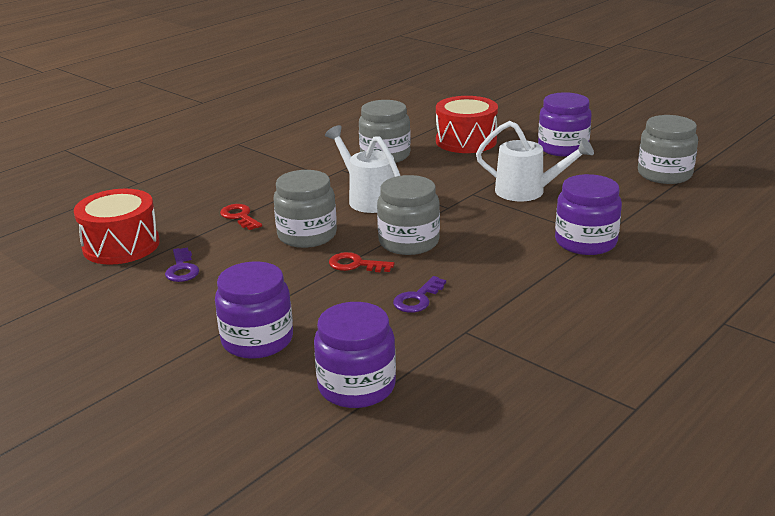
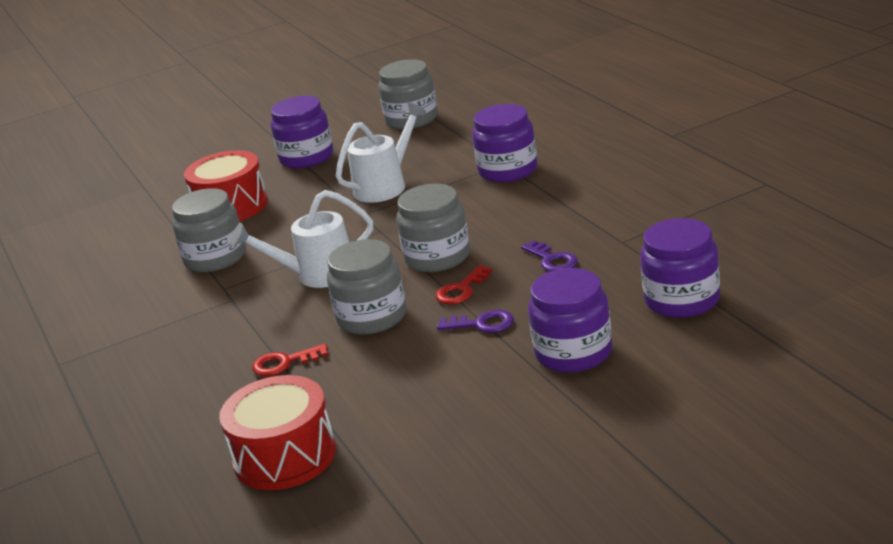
camera: 65 degrees left, 0 degrees up
(182, 269) = (386, 405): purple key -> purple key (482, 324)

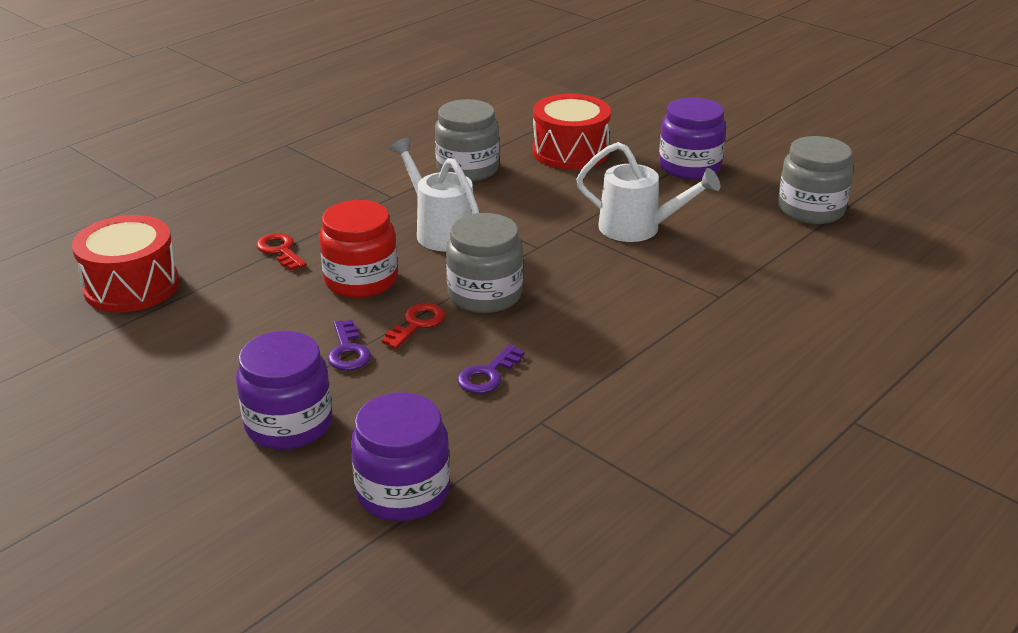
camera: 65 degrees right, 5 degrees up
(372, 317) = (361, 280): grey jar -> red jar
(461, 290) = (417, 324): red key -> red key turned 105 degrees clockwise
(508, 170) = (701, 303): purple jar -> none

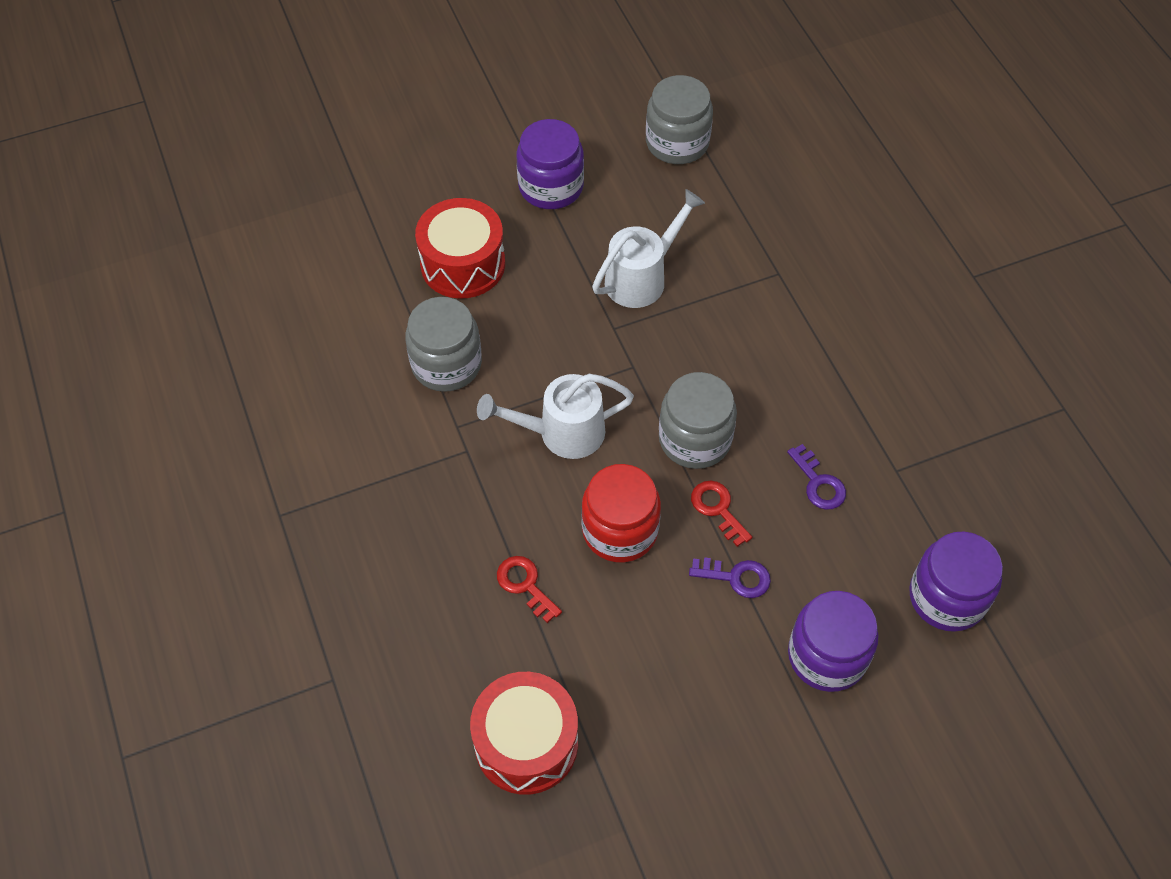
camera: 65 degrees left, 25 degrees up
(280, 250) = (525, 585): red key -> red key turned 60 degrees clockwise

